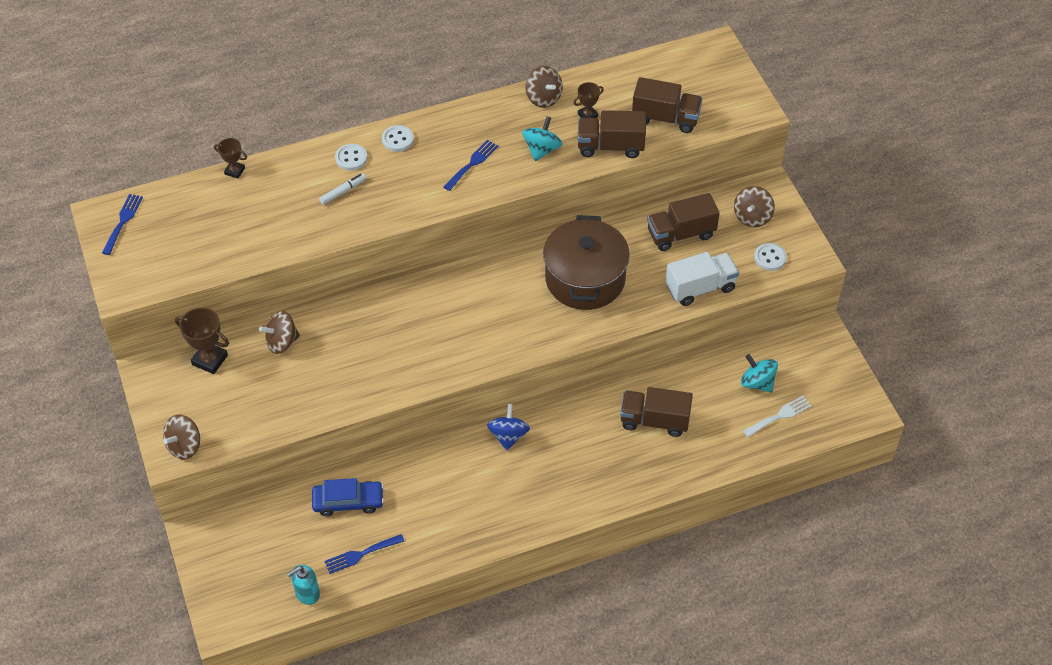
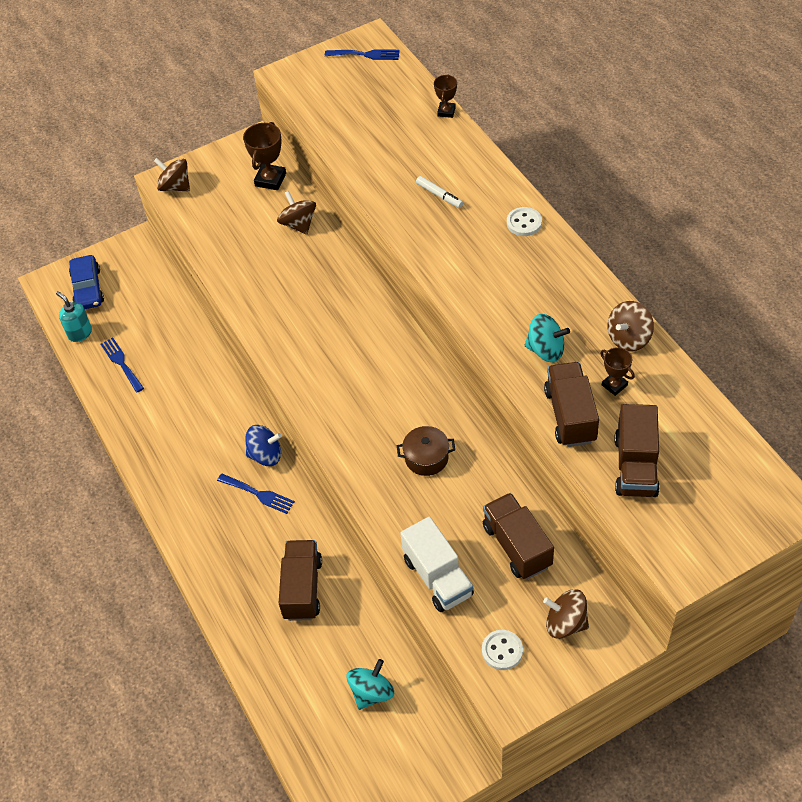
camera: 85 degrees right, 0 degrees up
(348, 502) = (177, 341): blue car -> blue car (88, 288)
(351, 158) = (487, 192): white button -> none
(472, 163) = (507, 291): blue fork -> blue fork (259, 494)
(585, 279) = (426, 458): brown pot -> brown pot, size x0.47
(779, 416) = (327, 722): white fork -> none

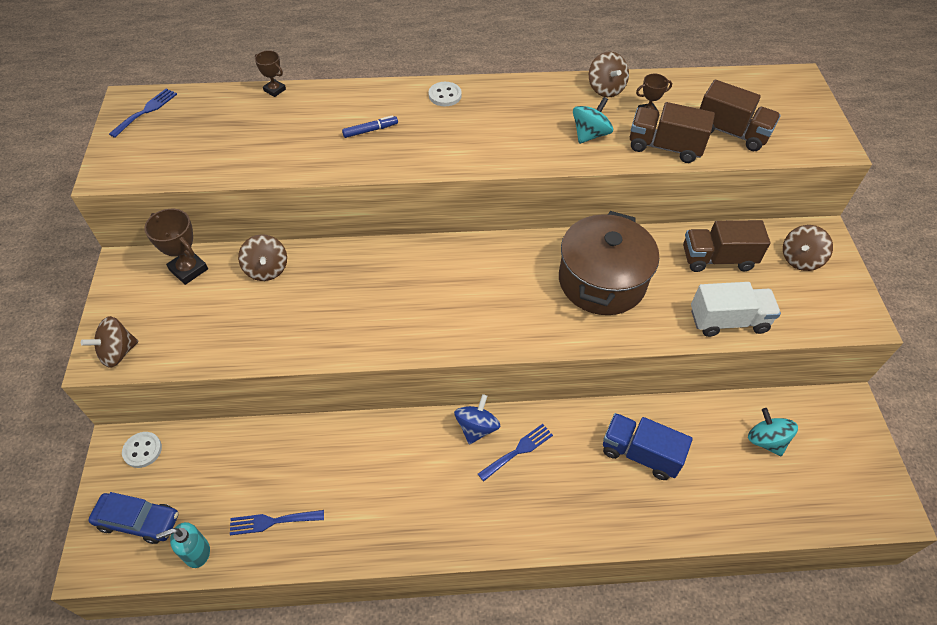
camera: 70 degrees left, 0 degrees up
(298, 224) = (266, 269): brown spinning top -> brown spinning top turned 105 degrees counterclockwise
(302, 588) = (640, 454): brown truck -> blue truck
(426, 458) = (602, 281): brown pot -> brown pot, size x2.13
(439, 195) = (370, 130): white marker -> blue marker
(502, 651) = (814, 307): white button -> white button (142, 450)

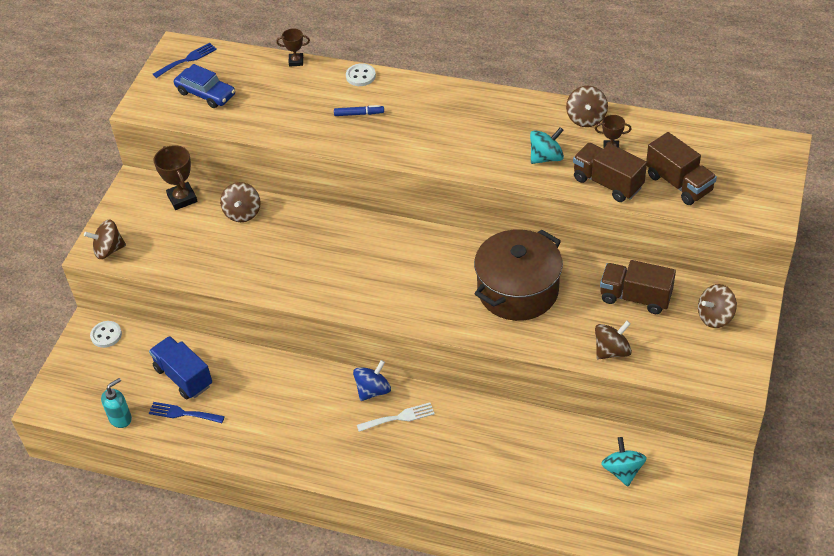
camera: 25 degrees right, 5 degrees down
(138, 521) = (87, 384): blue car -> blue car (206, 94)
(196, 552) = (120, 418): turquoise soap dispenser -> turquoise soap dispenser turned 135 degrees clockwise
(274, 90) = (296, 61): brown trophy -> brown trophy turned 60 degrees counterclockwise
(445, 95) = (437, 95): white button -> white button (360, 76)
(518, 450) = (399, 417): blue fork -> white fork
(640, 454) = (502, 449): blue truck -> blue truck (183, 377)
(728, 321) = (612, 351): white truck -> brown spinning top

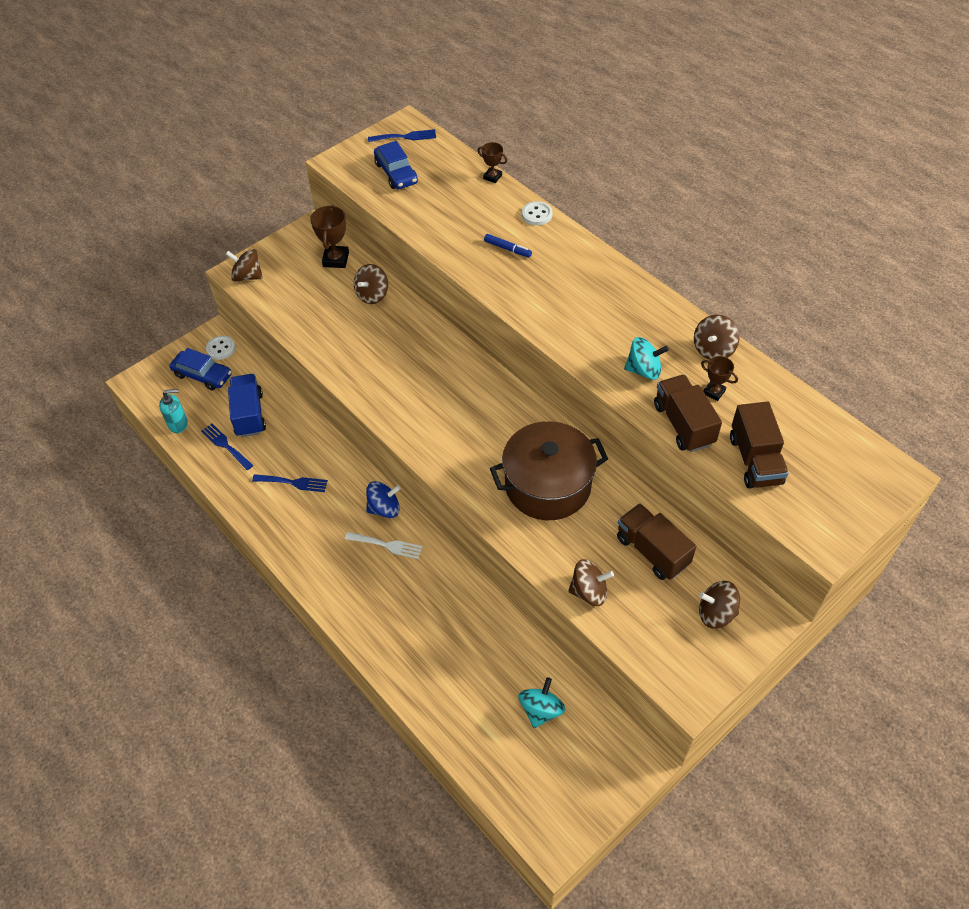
camera: 30 degrees right, 5 degrees up
(108, 366) = (202, 375): none -> blue car
(274, 411) = (293, 483): none -> blue fork

